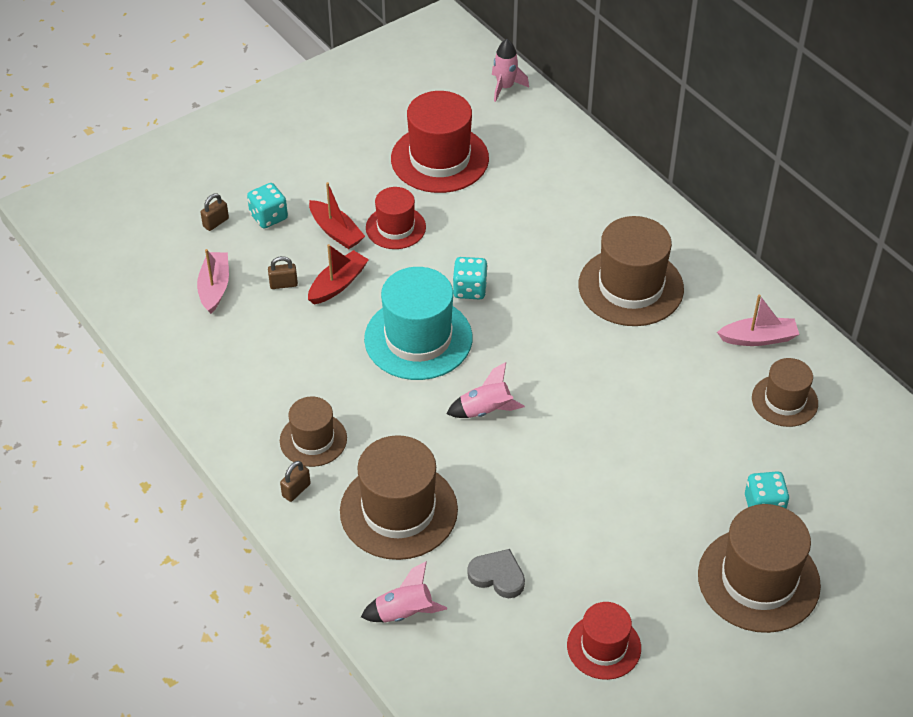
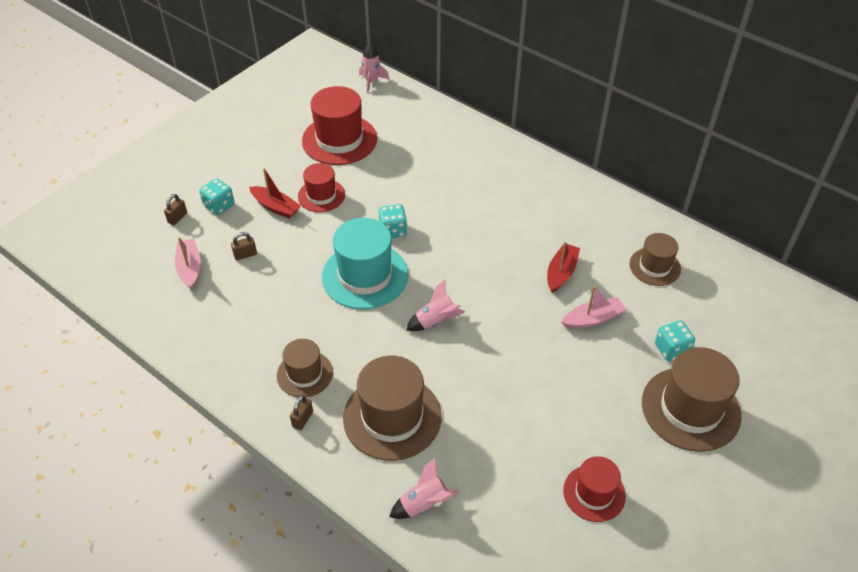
camera: 15 degrees left, 0 degrees up
(338, 284) = (289, 246): red boat -> red boat (561, 272)
(497, 576) = (489, 453): grey heart -> none
(630, 287) = (512, 205): brown hat -> none
(758, 338) = (618, 225): pink boat -> pink boat (593, 319)

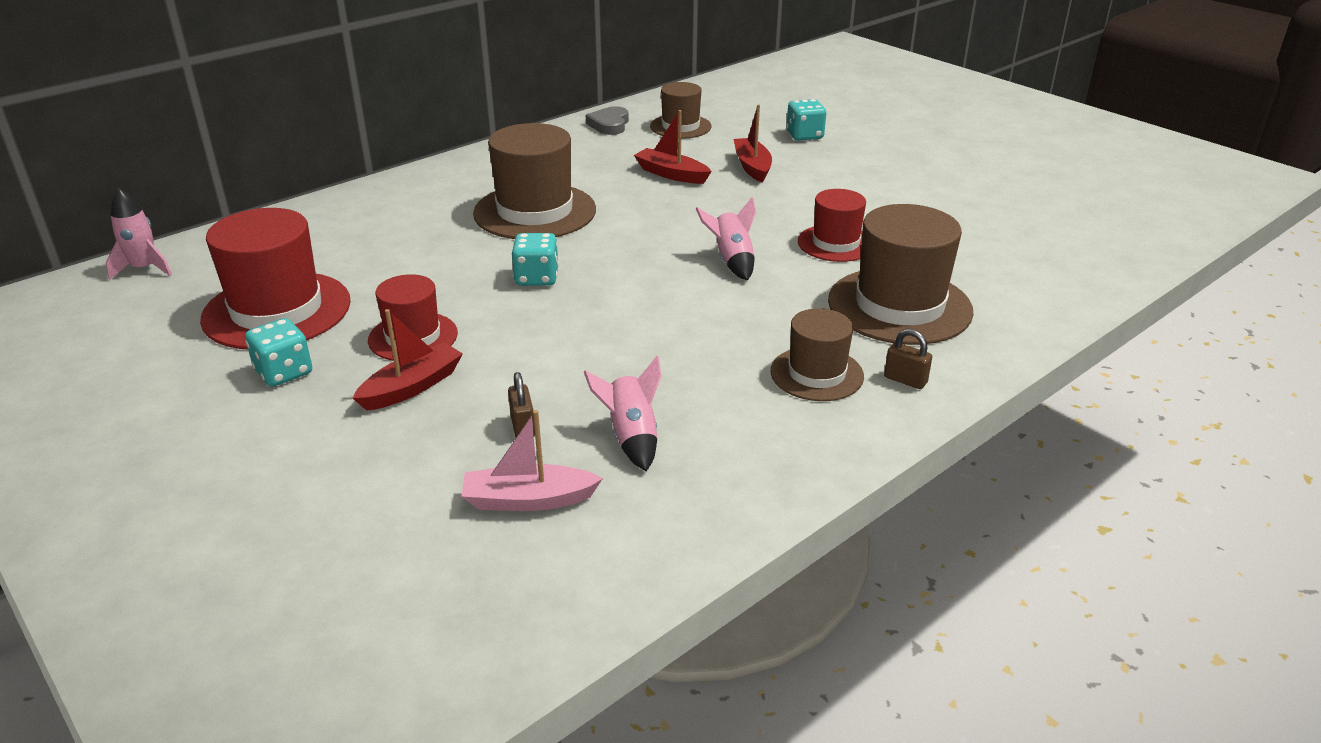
camera: 80 degrees left, 15 degrees down
(177, 218) = (364, 518): brown padlock -> none
(219, 206) = (363, 457): turquoise dice -> turquoise dice (284, 372)
(365, 276) = (624, 308): turquoise hat -> none
(424, 504) = (1034, 295): pink rocket -> pink rocket (631, 437)
(593, 319) = (752, 167): pink boat -> red boat
(594, 493) = (998, 196): red hat -> red hat (835, 243)
(639, 224) = (609, 124): none -> grey heart
(690, 409) = (885, 138): brown hat -> brown hat (535, 211)

